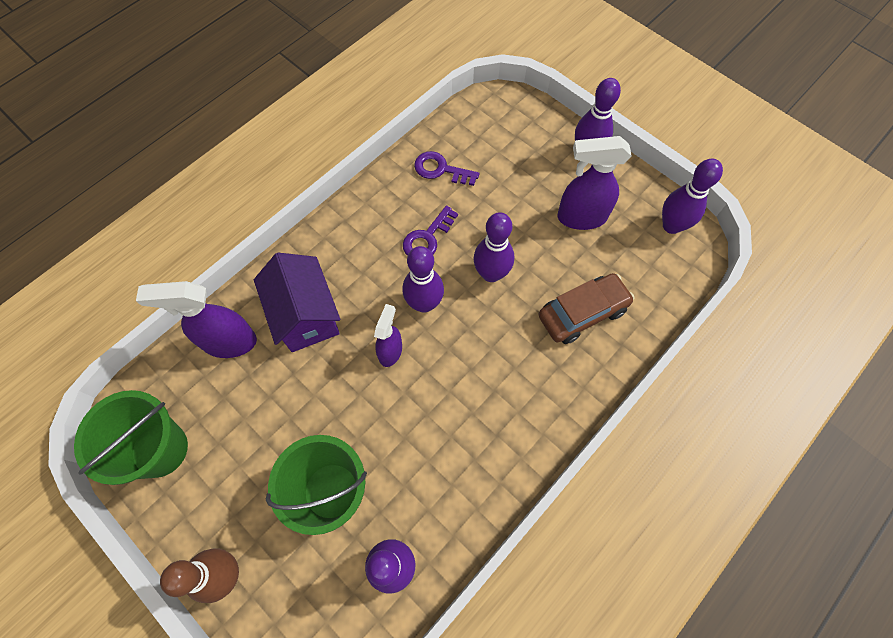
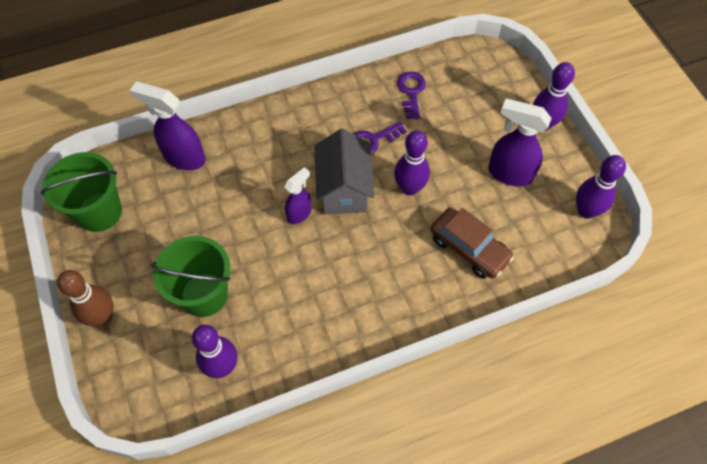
camera: 25 degrees right, 5 degrees down
(306, 315) = (249, 161): purple house -> none
(424, 303) = (344, 189): purple bowling pin -> grey house
(441, 169) = (411, 92): purple key -> purple key turned 45 degrees clockwise
(582, 313) = (469, 248): brown car -> brown car turned 45 degrees clockwise

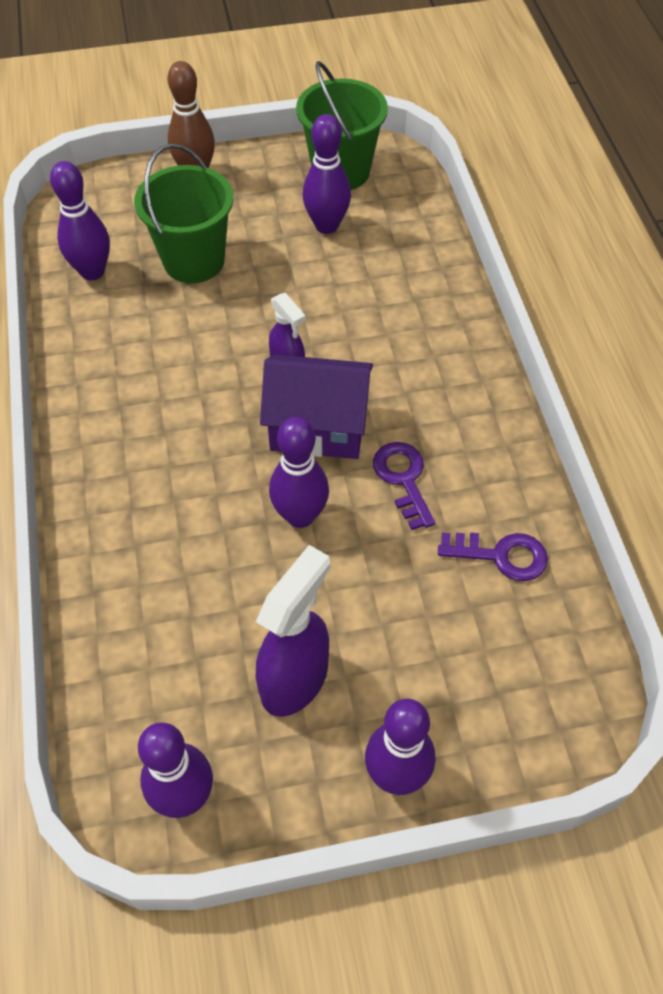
camera: 100 degrees right, 5 degrees down
(160, 212) = (326, 225): none -> purple bowling pin
(184, 157) = (411, 252): purple spray bottle -> none
(344, 189) = (318, 427): grey house -> purple house
(469, 248) = (167, 578): brown car -> none

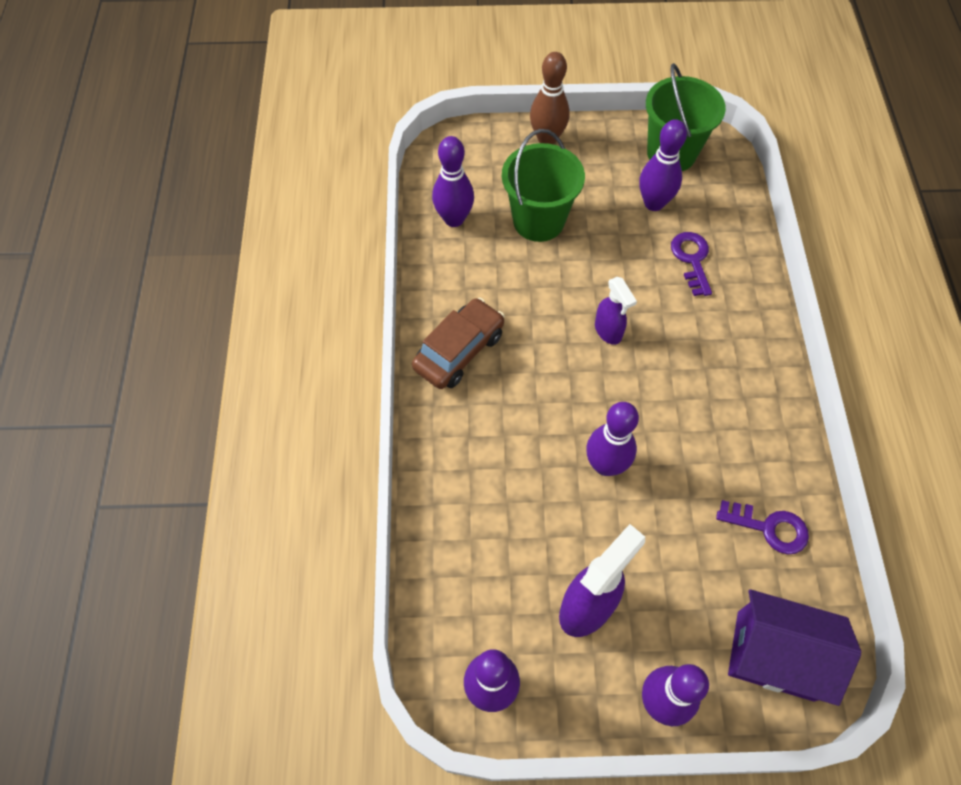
camera: 10 degrees right, 5 degrees up
(111, 414) = (459, 351): none -> brown car
(318, 427) = (628, 388): purple house -> purple house (775, 655)
(403, 479) = (694, 446): purple key -> purple key (692, 259)

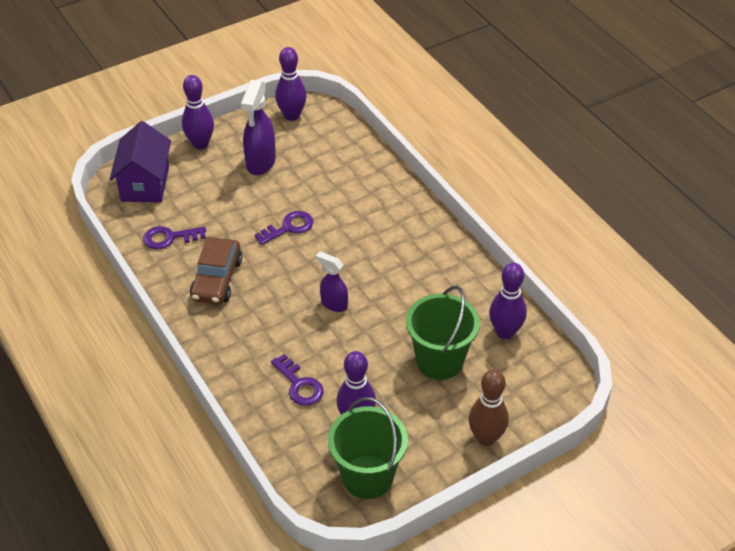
camera: 150 degrees right, 15 degrees down
(459, 351) = (427, 248): brown car -> brown car (217, 279)
(605, 465) = (288, 227): purple bowling pin -> purple key
(775, 655) = (145, 184): purple house -> purple house turned 75 degrees counterclockwise

